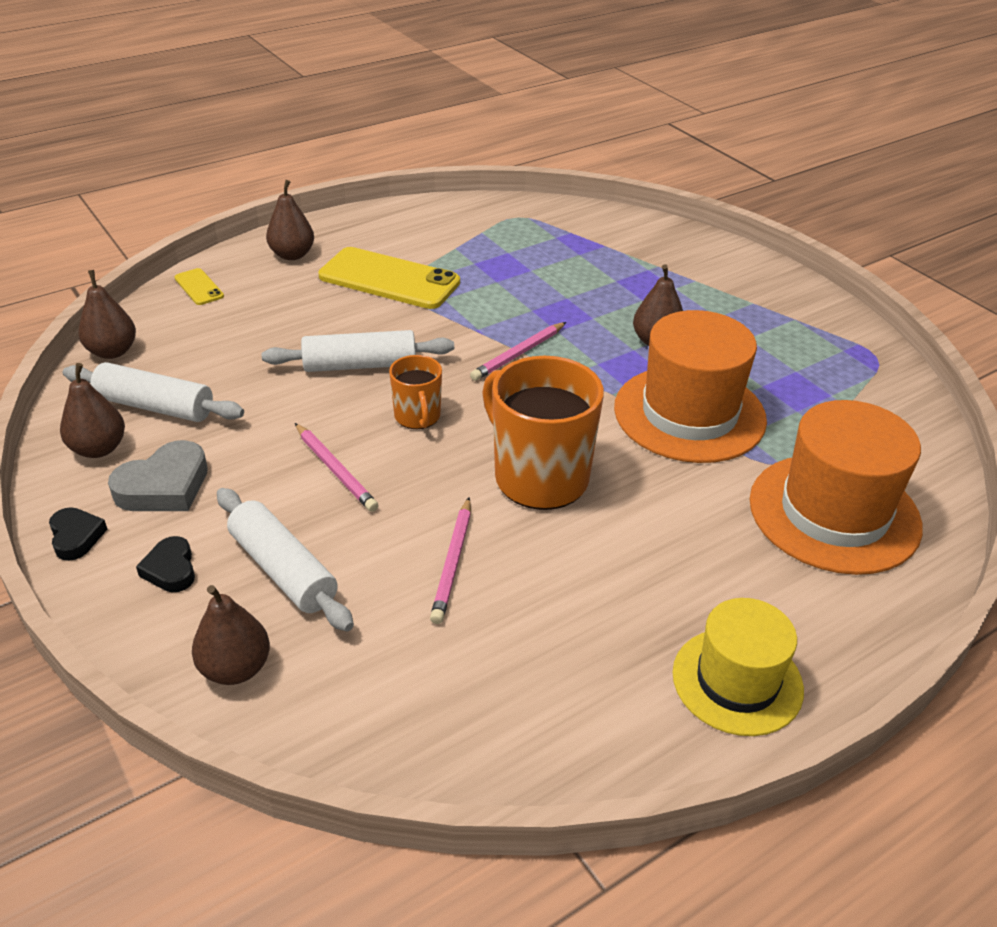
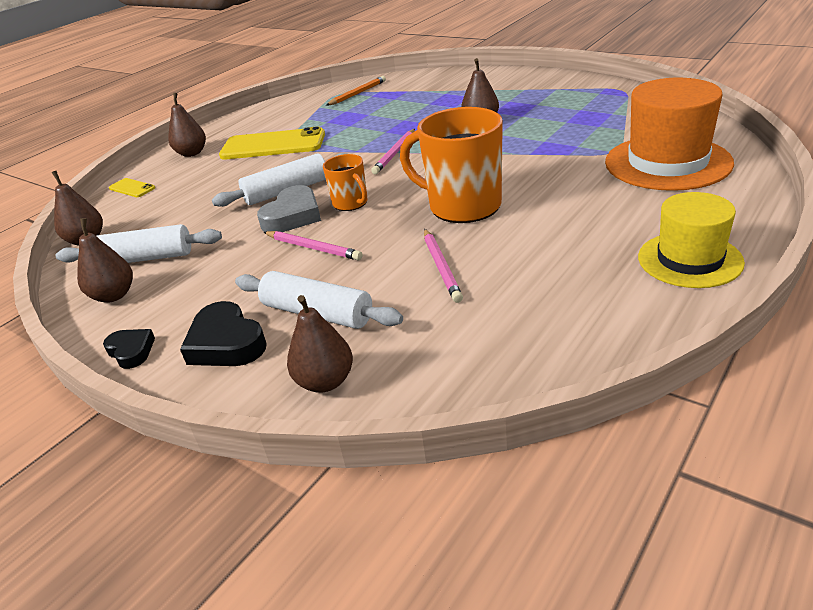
camera: 15 degrees left, 5 degrees down
(164, 486) = (185, 299): grey heart -> grey heart (293, 216)
(171, 569) = (226, 343): black heart -> black heart, size x1.65
(542, 226) = (357, 93): none -> orange pencil
(689, 414) = (533, 147): orange hat -> none

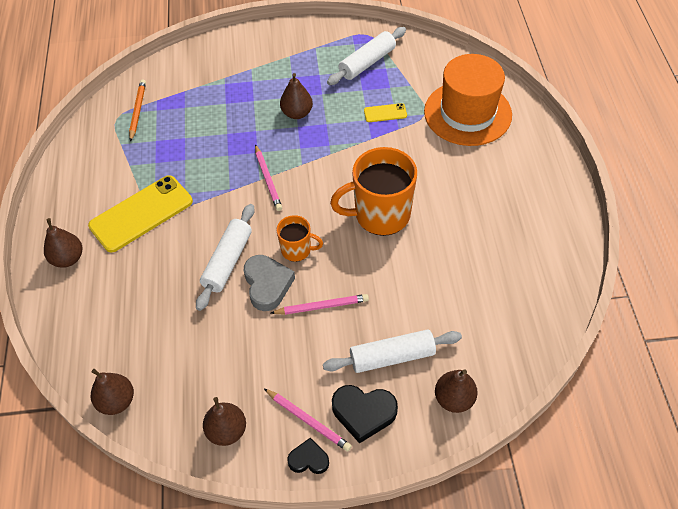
camera: 45 degrees left, 20 degrees up
(132, 188) = (69, 327): yellow phone -> yellow phone (385, 113)
(144, 258) = (200, 388): white rolling pin -> white rolling pin (367, 63)
(441, 267) = (425, 277): pink pencil -> pink pencil (308, 420)
(689, 260) = (549, 200): yellow hat -> none

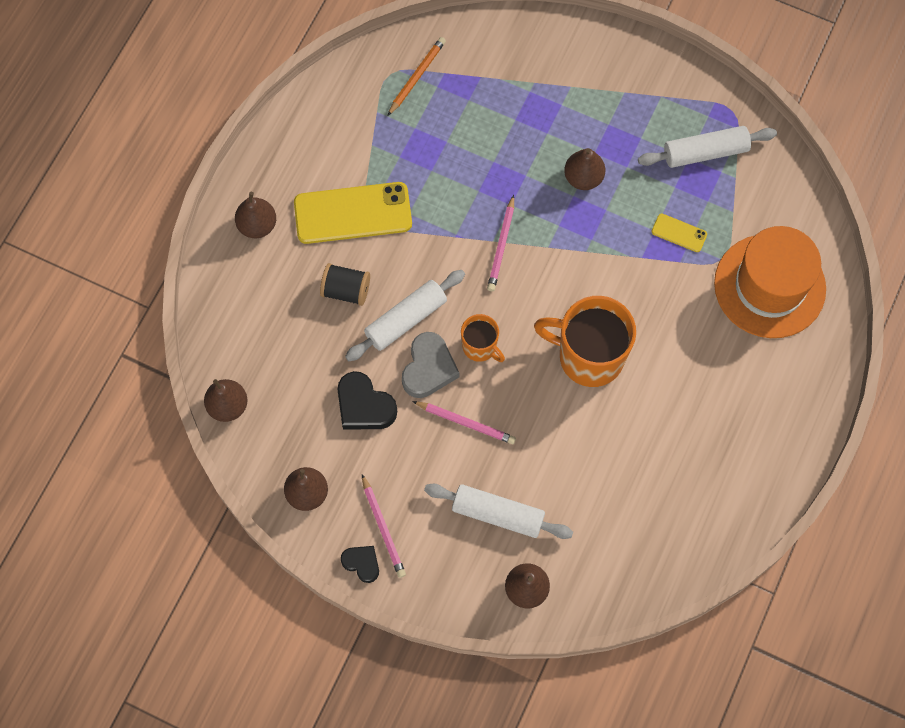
camera: 30 degrees right, 15 degrees up
(167, 266) = (346, 290): none -> black spool
(363, 413) = (436, 551): black heart -> black heart (364, 406)

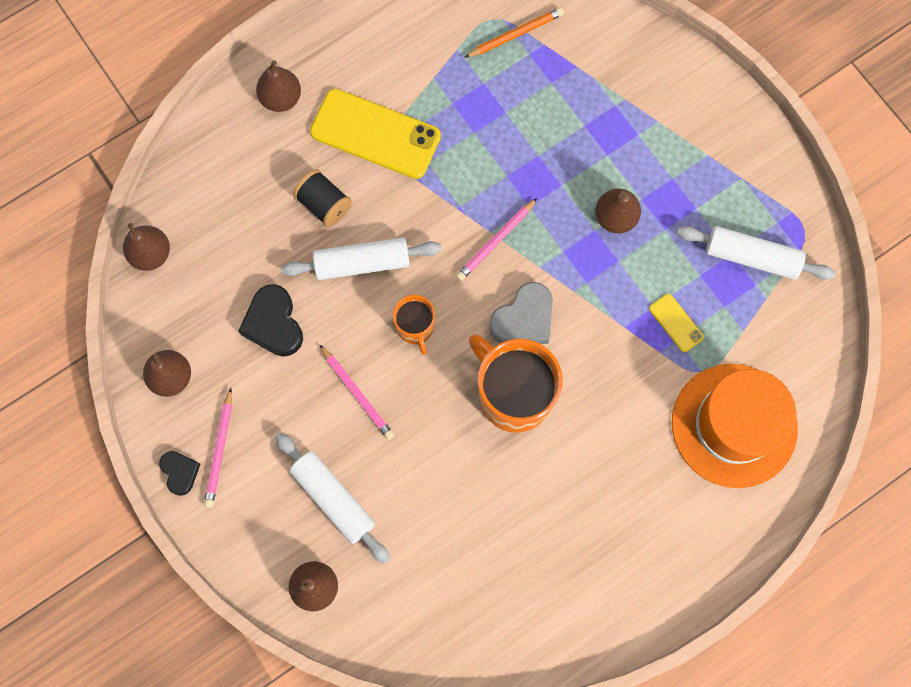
camera: 30 degrees right, 5 degrees up
(428, 368) = (355, 321): grey heart -> grey heart (524, 319)

